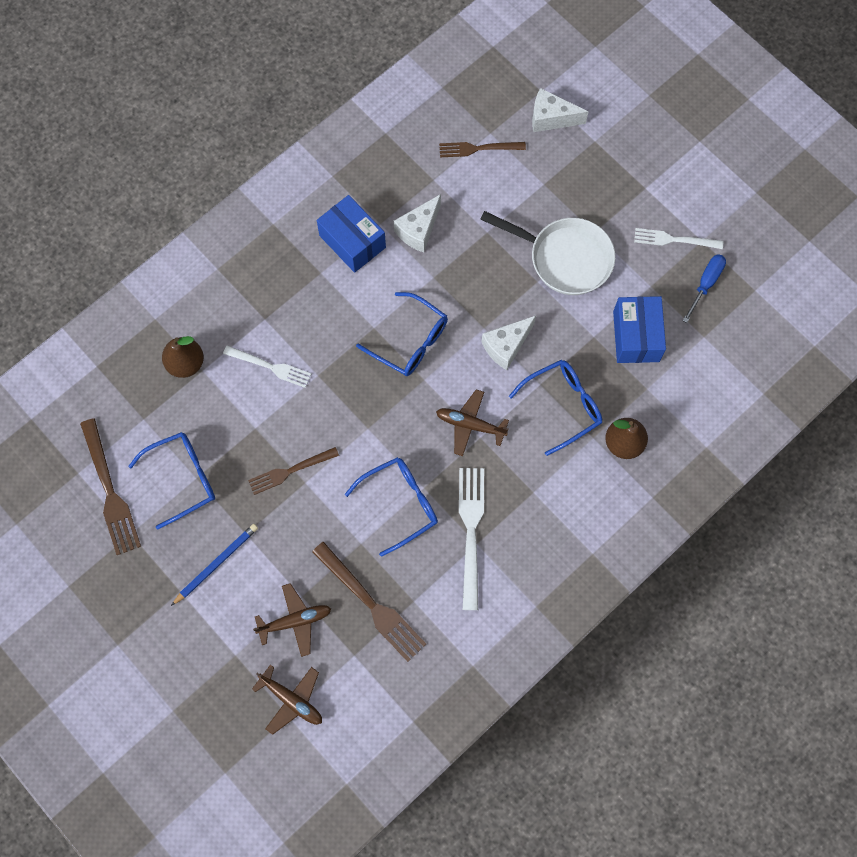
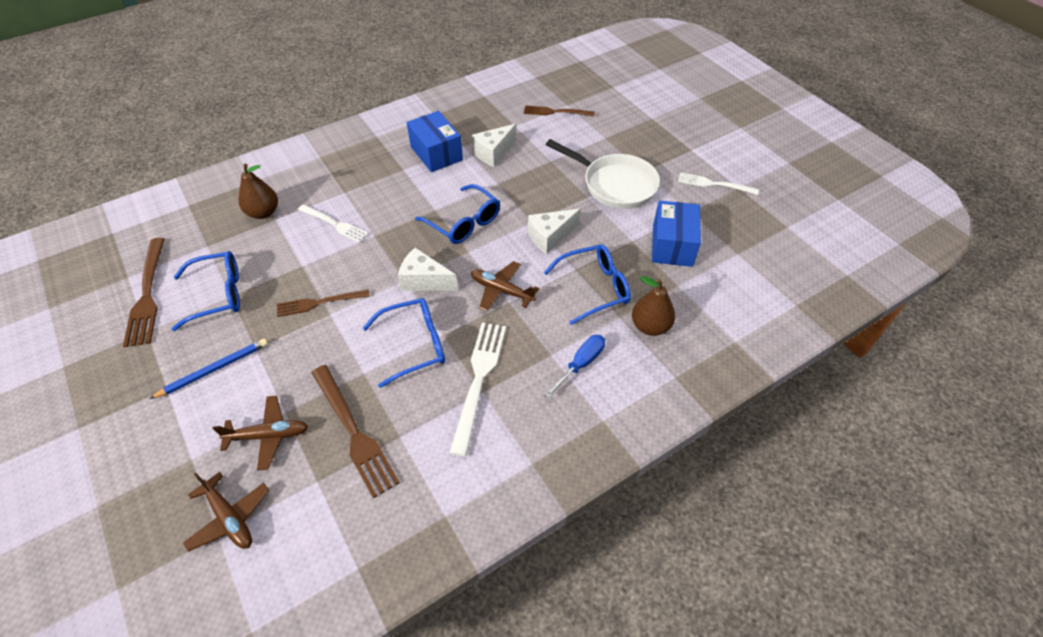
camera: 10 degrees right, 20 degrees down
(551, 118) = (618, 102): white cheese -> white cheese (424, 281)
(705, 284) = (741, 216): blue screwdriver -> blue screwdriver (581, 364)

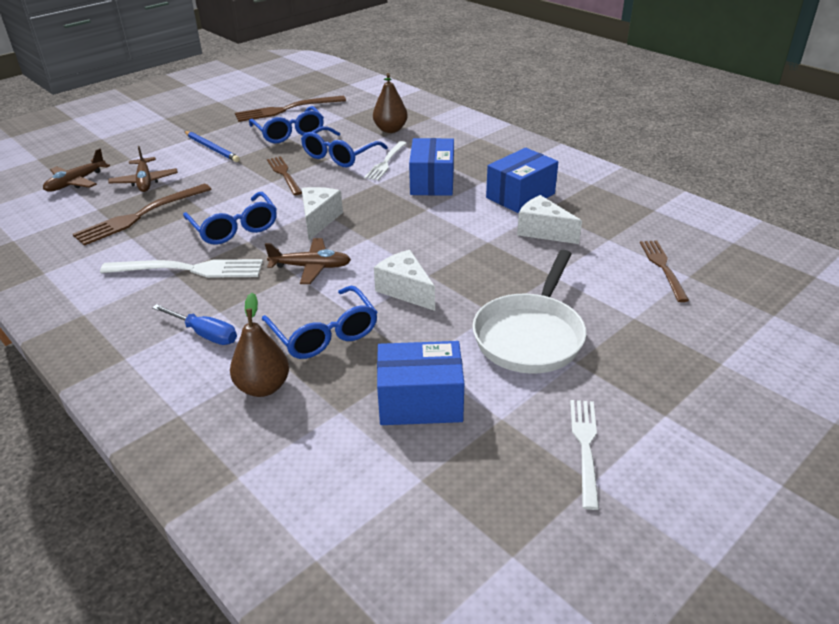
camera: 80 degrees right, 15 degrees down
(389, 199) = (432, 182): none -> blue box
(464, 223) = (411, 229): blue glasses -> blue glasses (339, 156)
(501, 290) = (311, 267): brown plane -> brown plane turned 75 degrees clockwise

